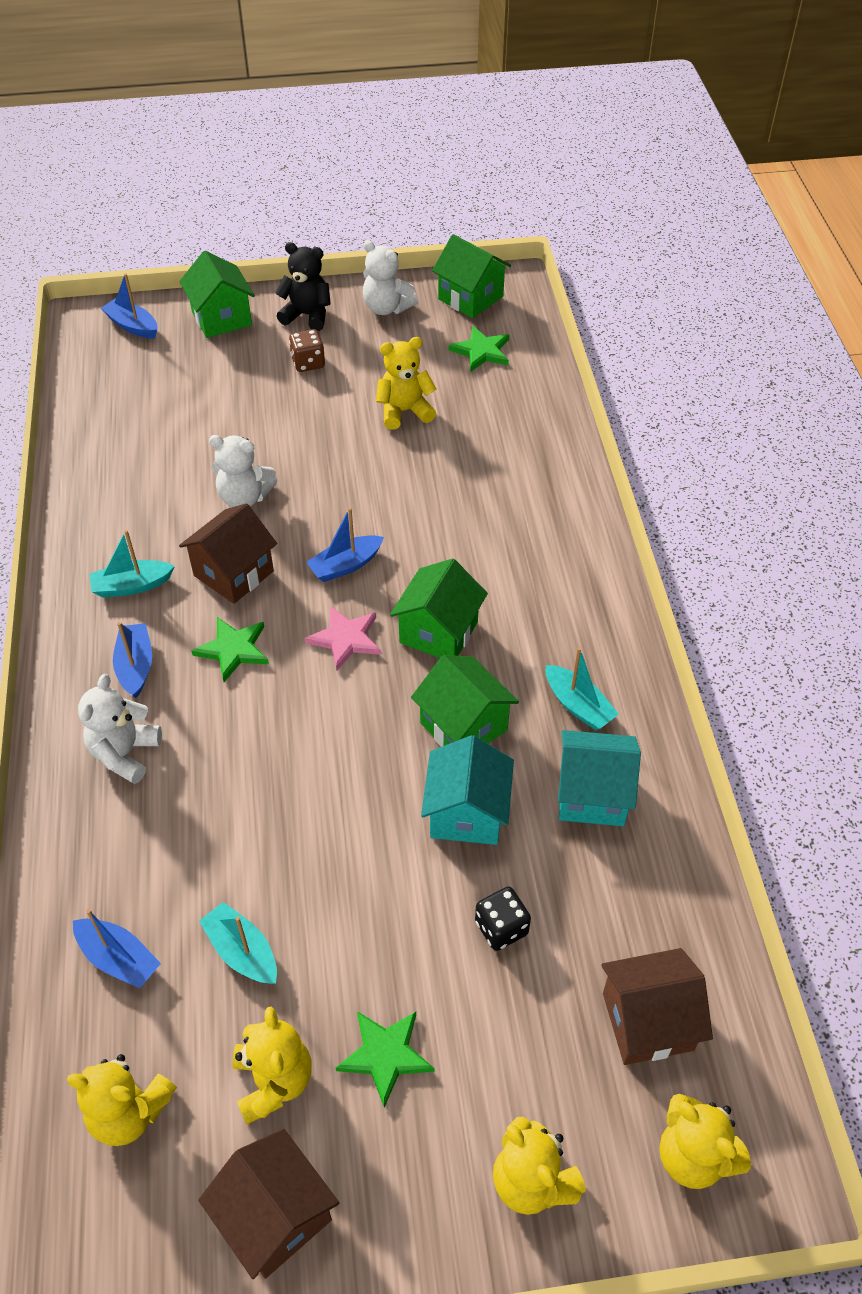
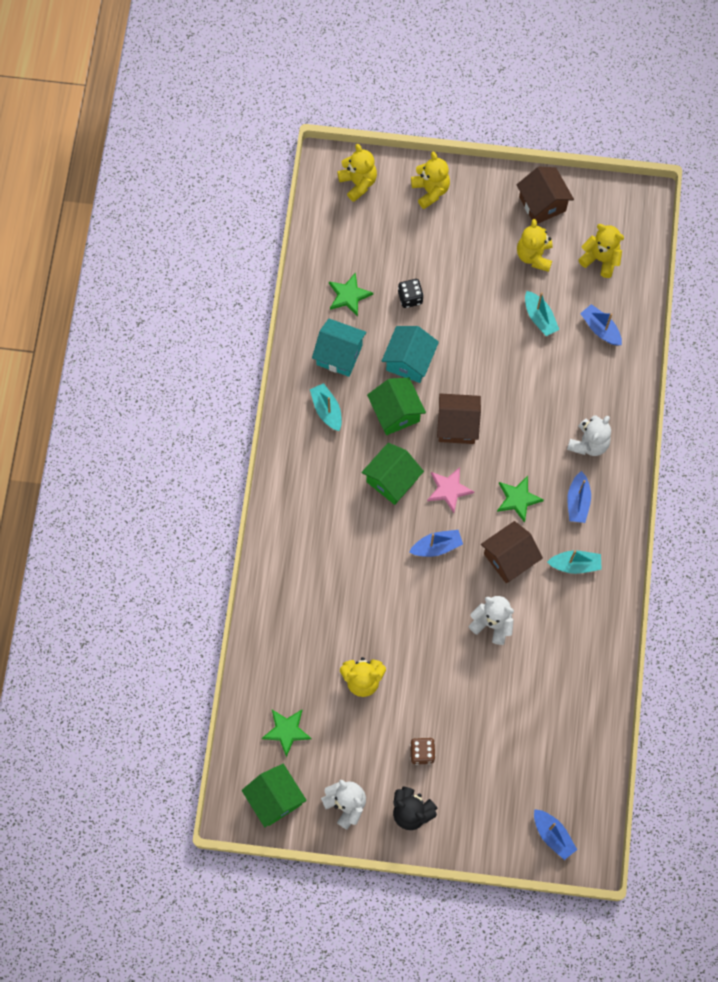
camera: 165 degrees left, 20 degrees up
(221, 318) = (480, 826): green house -> none
(385, 1055) = (481, 254): green star -> green star (348, 295)
(647, 1021) = (356, 239): brown house -> brown house (457, 425)

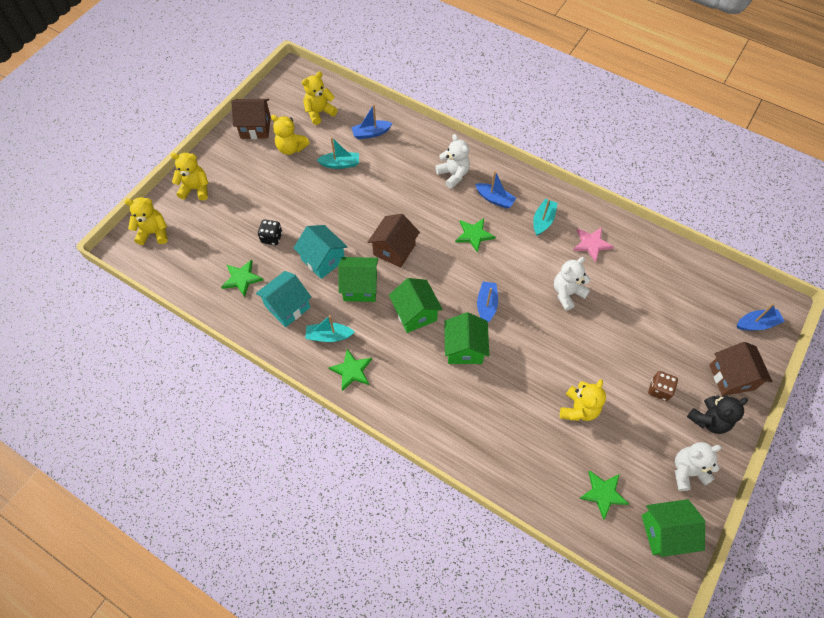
camera: 65 degrees left, 10 degrees down
(301, 449) = (351, 370): none -> green star
(376, 545) = (464, 348): none -> green house
(449, 489) = (443, 277): pink star -> pink star (591, 244)
(509, 558) = (519, 260): brown house -> brown house (731, 377)

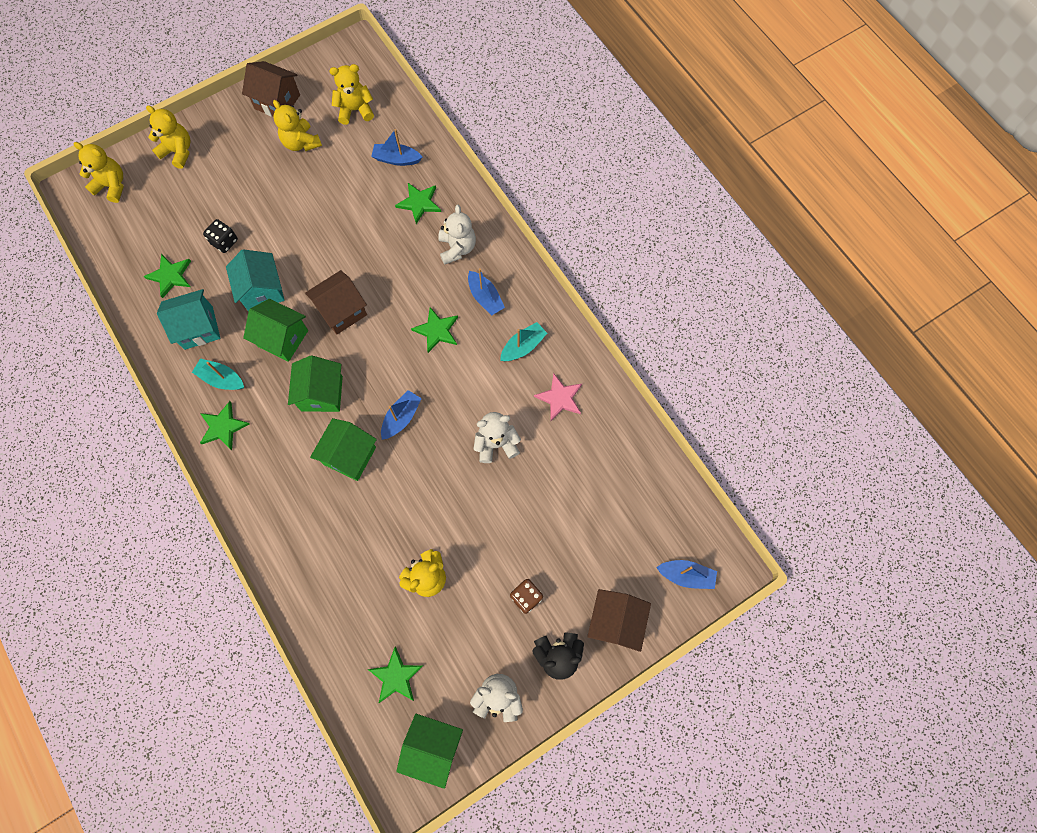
camera: 25 degrees right, 10 degrees up
(340, 164) = (342, 184): turquoise boat -> none
(406, 156) = (419, 203): none -> green star

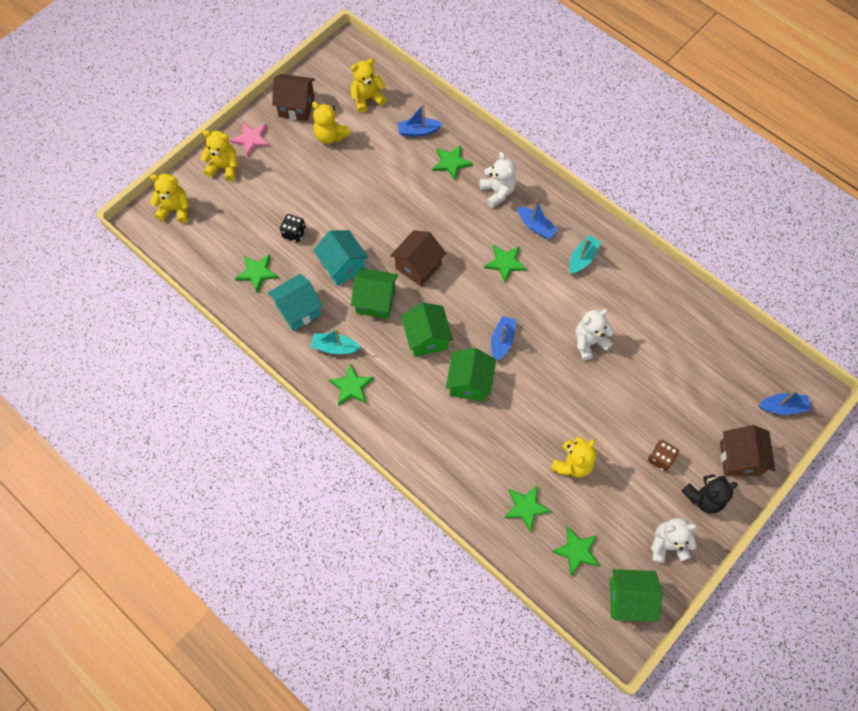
camera: 15 degrees left, 5 degrees down
(359, 612) = (526, 507): none -> green star
(560, 398) = (628, 292): pink star -> pink star (251, 139)

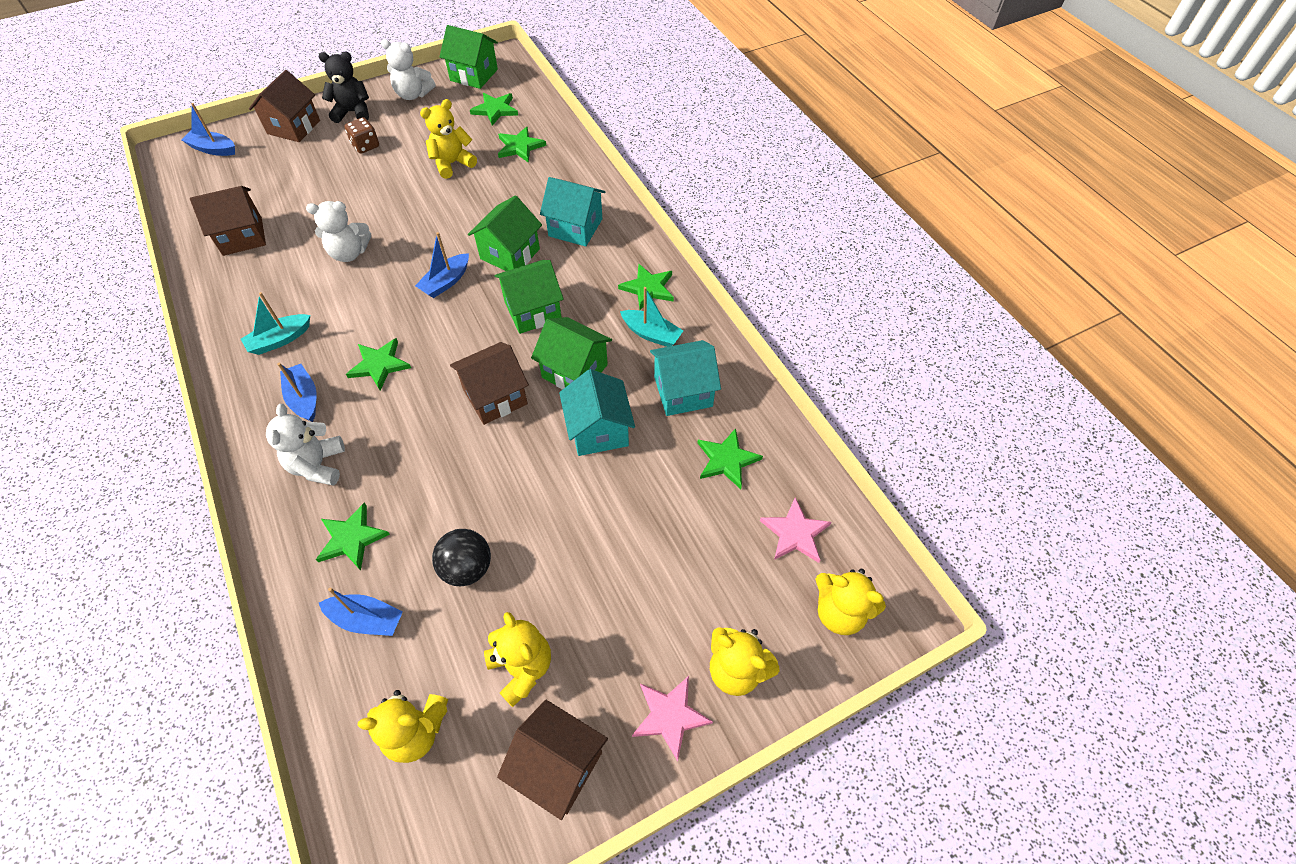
camera: 160 degrees left, 10 degrees down
(206, 242) = (795, 533): none -> pink star
(294, 233) = (652, 502): black dice -> none
(381, 168) = (467, 568): none -> black ball
(426, 338) = (533, 311): green house -> green house turned 60 degrees clockwise
(432, 427) = (575, 227): none -> turquoise house
(679, 329) = (242, 236): none -> brown house

